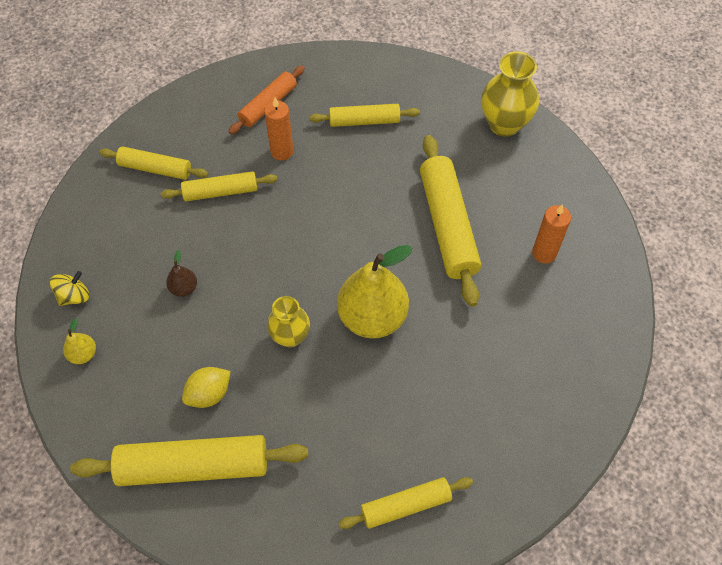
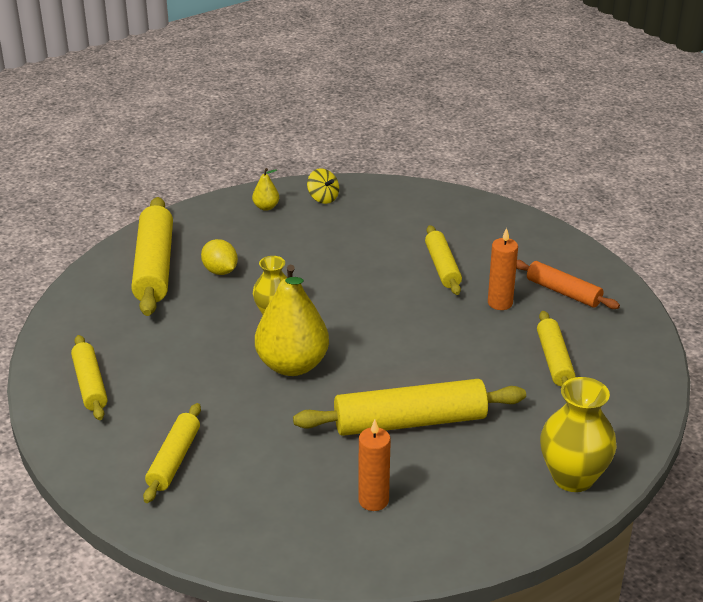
camera: 90 degrees right, 25 degrees down
(155, 169) = (466, 228): yellow rolling pin -> yellow rolling pin (174, 460)
(184, 288) = (330, 252): brown pear -> none

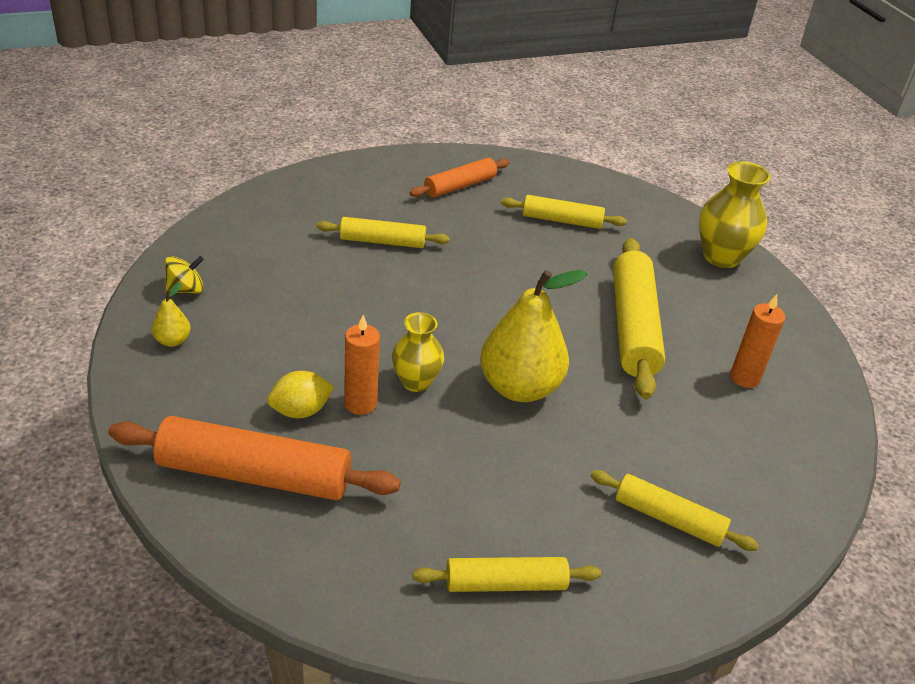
camera: 80 degrees left, 5 degrees up
(154, 267) = (255, 474): yellow rolling pin -> orange rolling pin
(500, 303) = (462, 224): orange candle -> orange candle (360, 403)

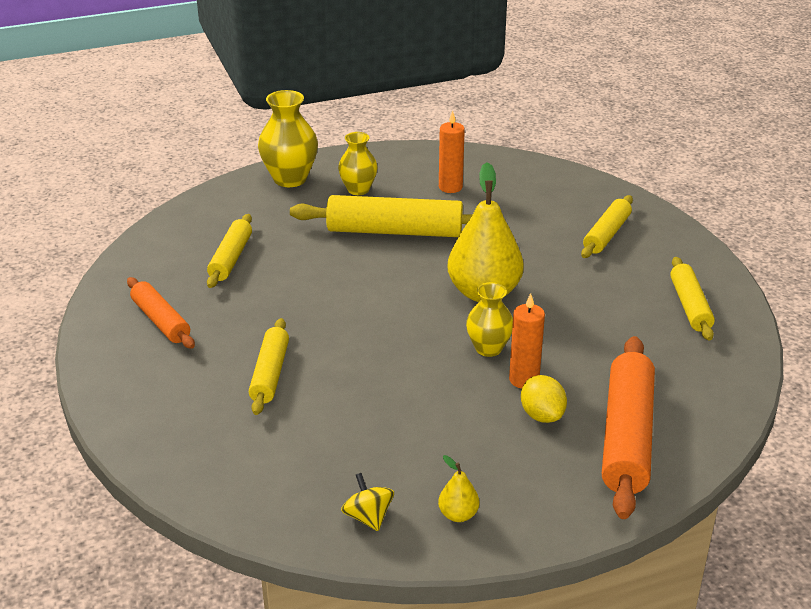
camera: 85 degrees left, 5 degrees down
(714, 304) = (358, 189): none -> yellow vase

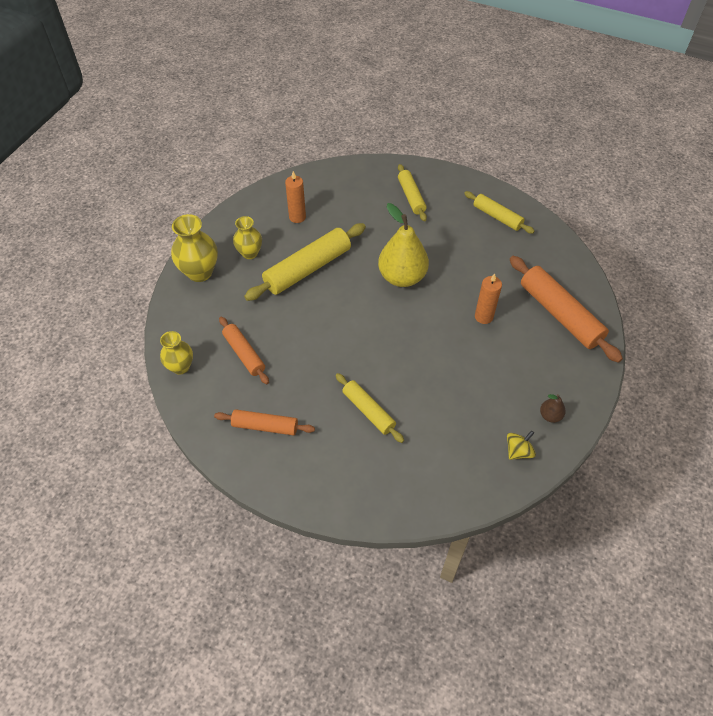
camera: 45 degrees left, 20 degrees up
(231, 258) = (244, 354): yellow rolling pin -> orange rolling pin
(368, 517) = (518, 451): yellow spinning top -> yellow spinning top turned 120 degrees clockwise
(458, 514) = (550, 416): yellow pear -> brown pear
(488, 348) = (446, 310): yellow vase -> yellow vase (180, 367)
(542, 415) = (515, 331): yellow lemon -> none

